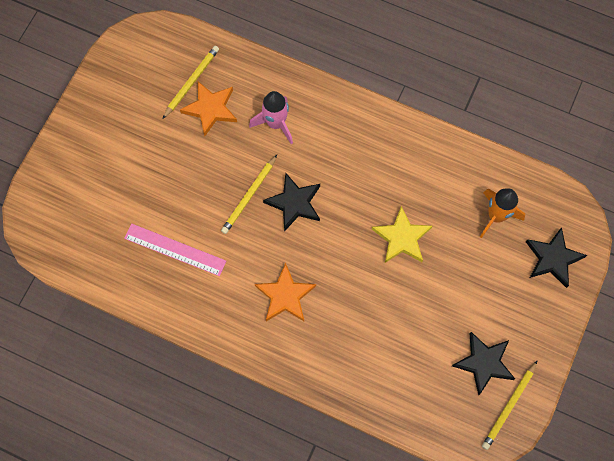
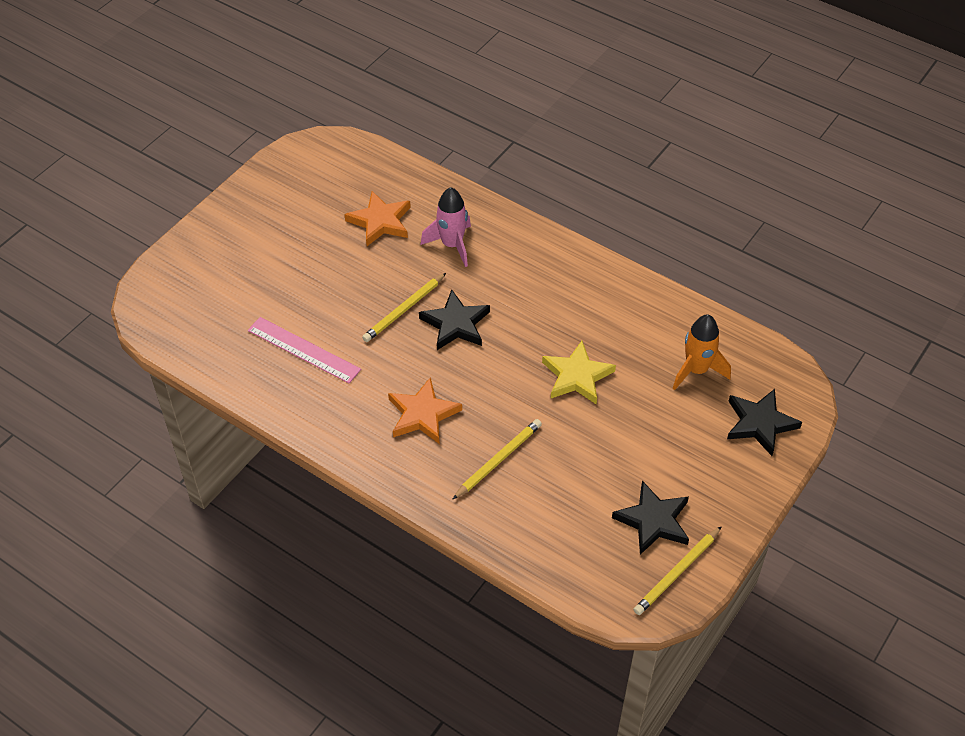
camera: 10 degrees right, 20 degrees down
(191, 82) = (365, 194): yellow pencil -> yellow pencil (498, 460)

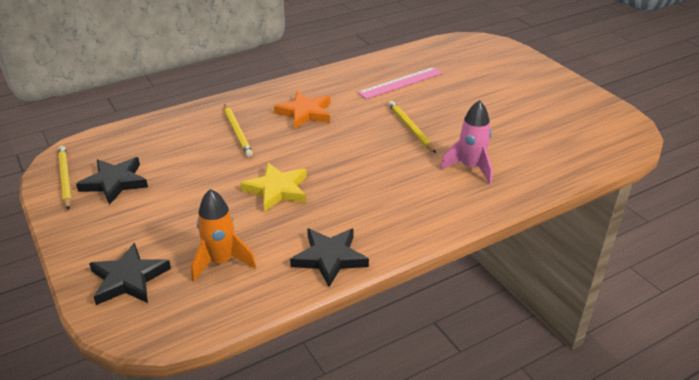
camera: 115 degrees right, 15 degrees down
(380, 222) = (518, 140): orange star -> none
(456, 324) = (378, 147): black star -> black star (329, 258)

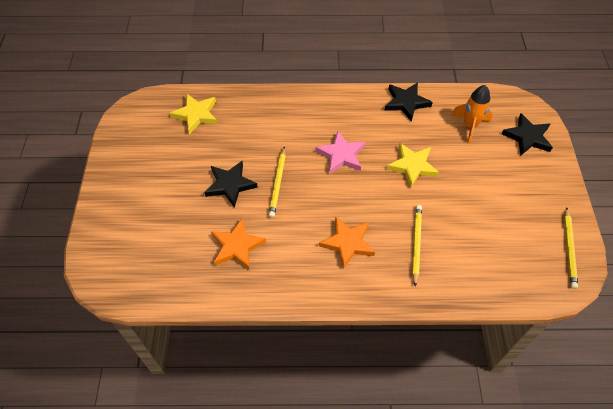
camera: 150 degrees left, 20 degrees up
(115, 182) = (529, 226): black star -> black star (230, 185)
(368, 171) = (341, 155): none -> pink star
(400, 83) = (237, 246): pink ruler -> orange star
(470, 168) = (271, 127): pink rocket -> none
(563, 149) = (196, 115): none -> yellow star

